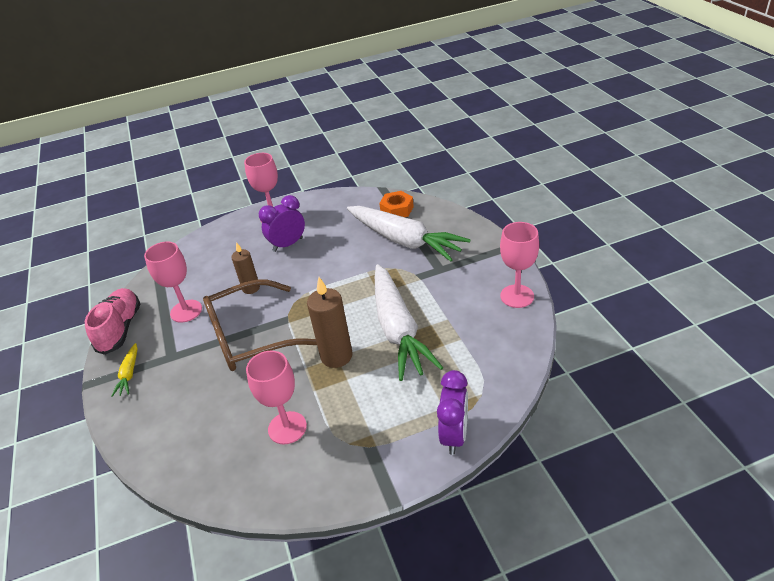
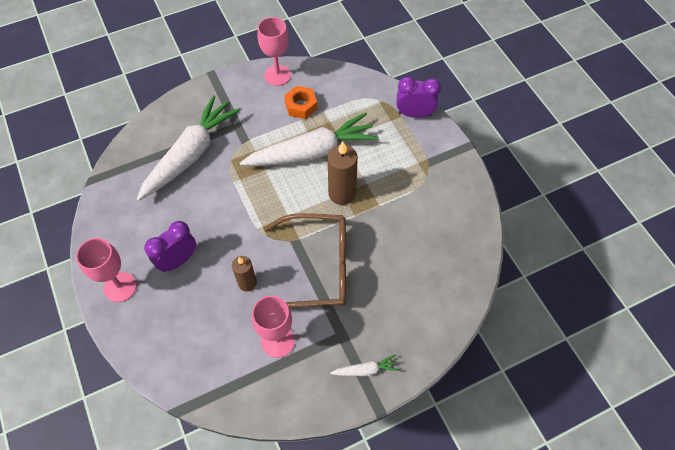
camera: 100 degrees left, 20 degrees up
(120, 329) = (301, 406): pink shoe -> none
(129, 374) = (366, 370): yellow carrot -> white carrot
(250, 336) = (317, 268): brown glasses -> brown glasses turned 60 degrees counterclockwise
(287, 428) = (417, 218): pink goblet -> none
(288, 244) = (178, 260): purple clock -> purple clock turned 90 degrees clockwise
(397, 210) = (136, 164): orange nut -> orange nut (301, 106)

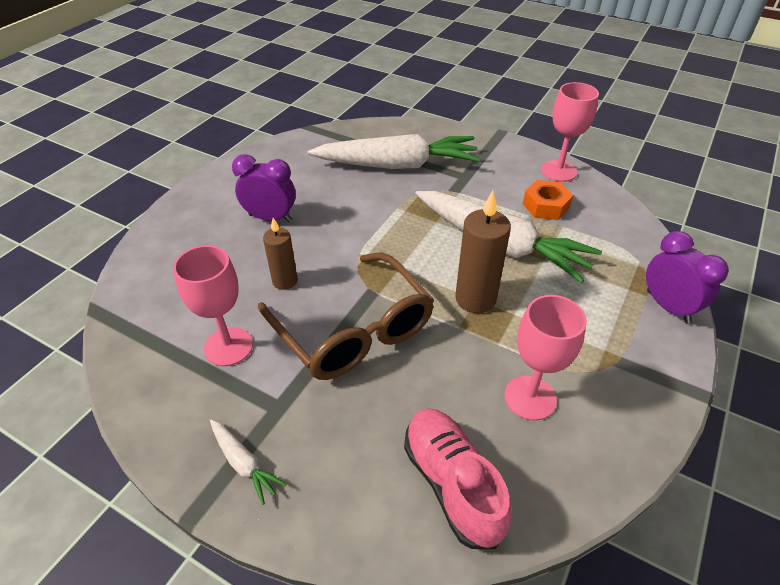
camera: 55 degrees right, 15 degrees down
(120, 287) = (211, 197): pink goblet -> pink goblet (530, 397)
(441, 281) = (452, 483): none -> pink shoe

